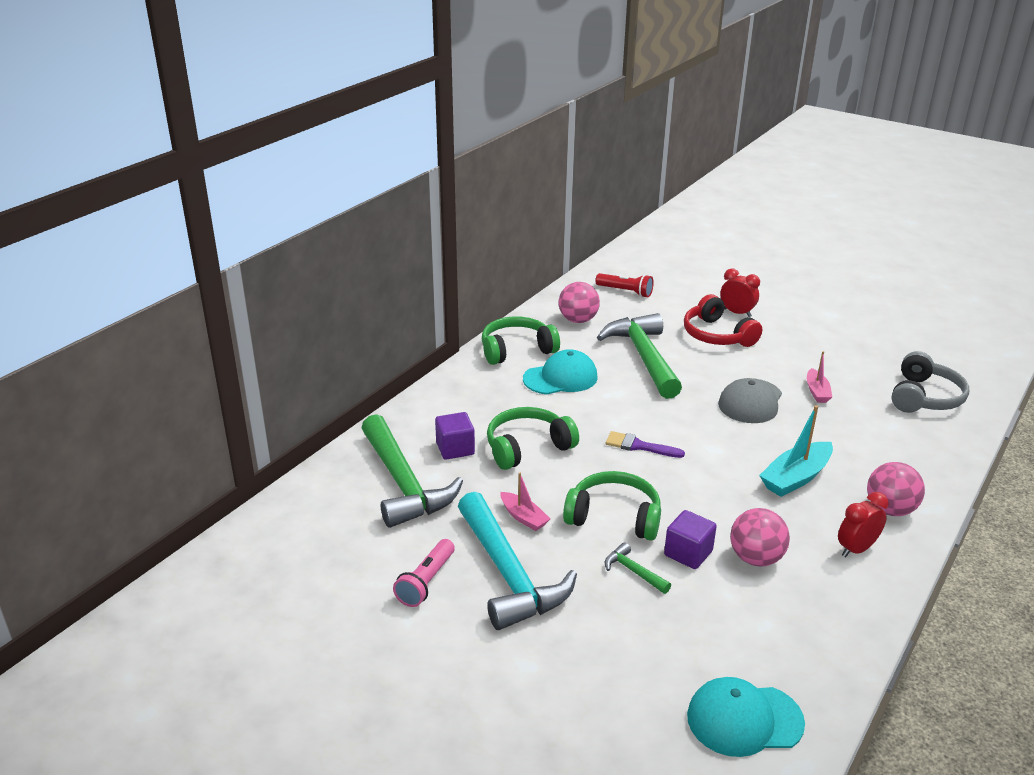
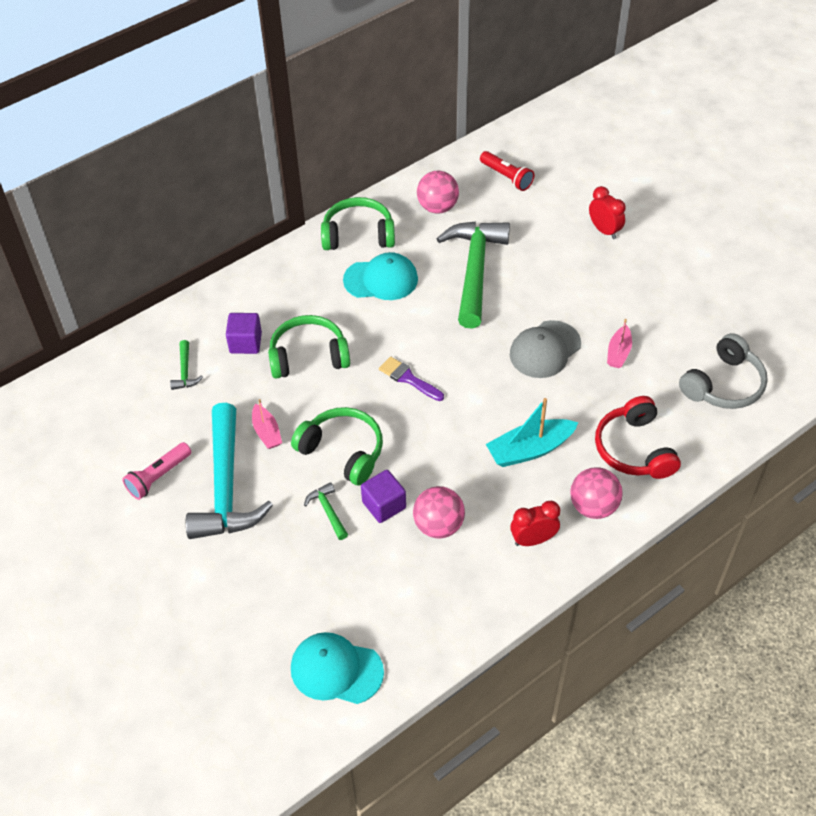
camera: 20 degrees right, 20 degrees up
(404, 484) = (185, 371): green hammer -> green hammer, size x0.41
(717, 335) = (564, 257): red headphones -> red headphones (634, 449)

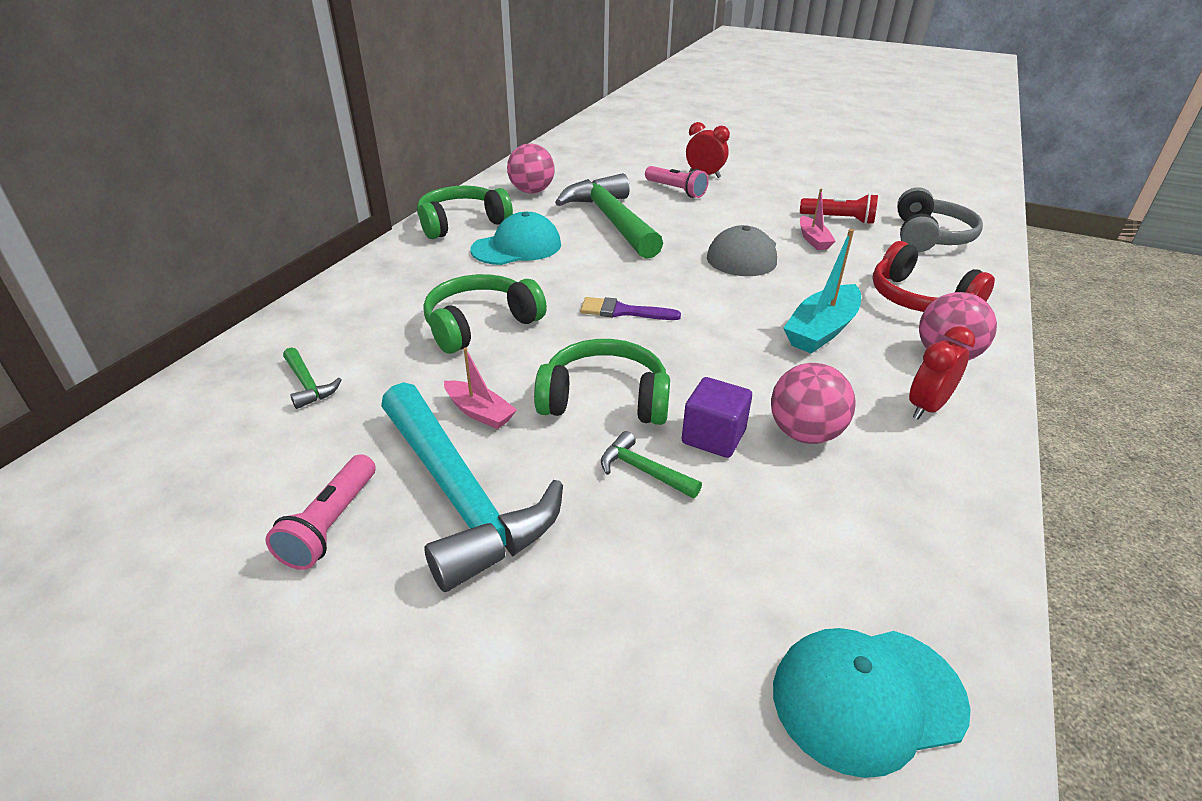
camera: 30 degrees left, 15 degrees down
(245, 343) = (383, 334): purple cube -> none
(506, 177) = (581, 164): red flashlight -> red flashlight (839, 219)
(560, 245) = (676, 190): none -> pink flashlight

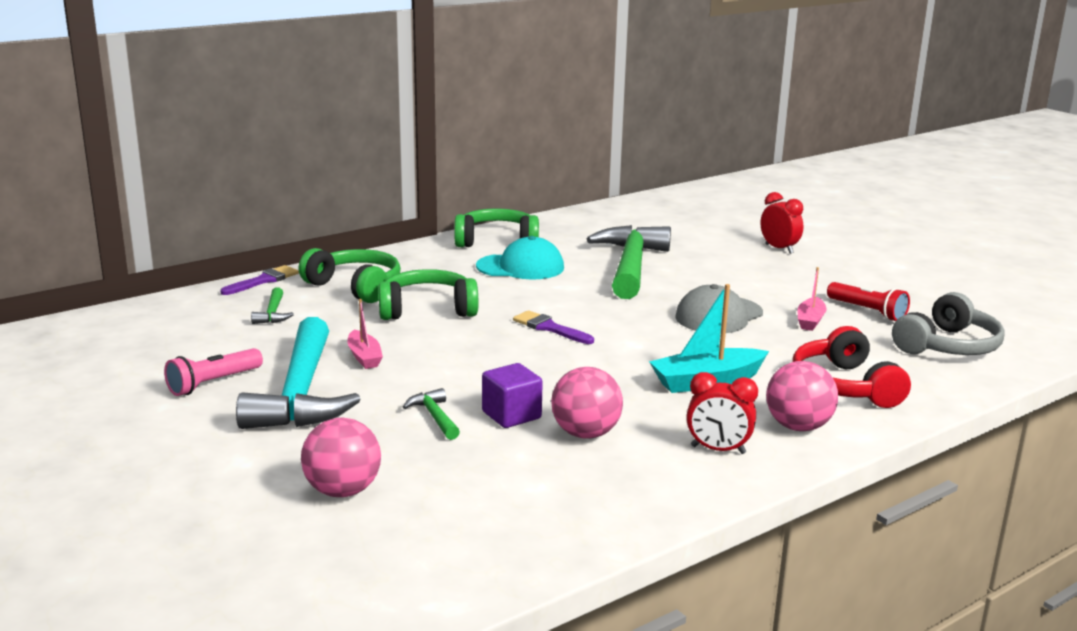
camera: 30 degrees right, 15 degrees down
(251, 340) = (263, 280): none -> purple brush
(531, 191) = (588, 230): pink ball -> pink ball (343, 491)
(604, 399) = (461, 374): green headphones -> green headphones (355, 287)
(676, 190) = (729, 255): pink flashlight -> none
(867, 697) = (426, 554): turquoise cap -> none
(926, 407) = (718, 450): red clock -> red clock turned 150 degrees counterclockwise

